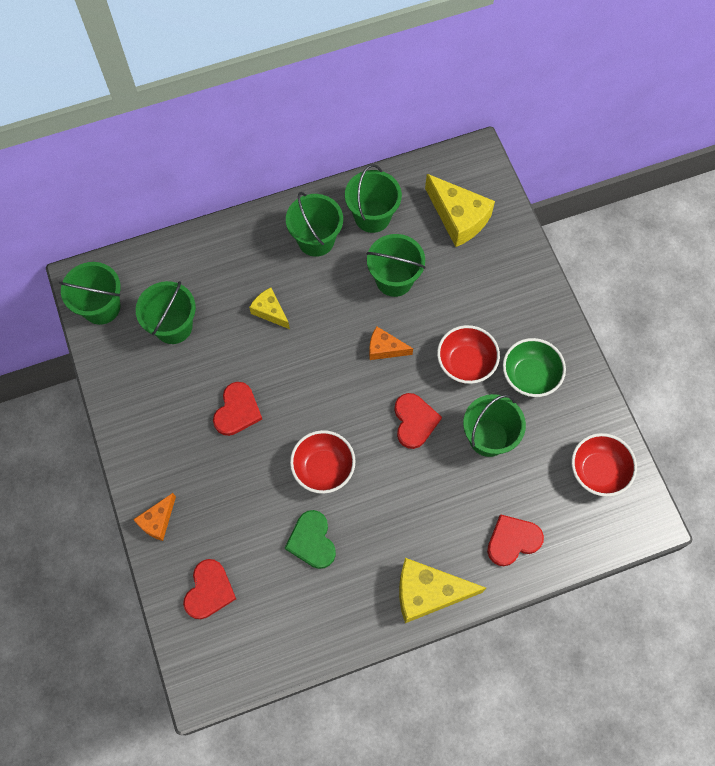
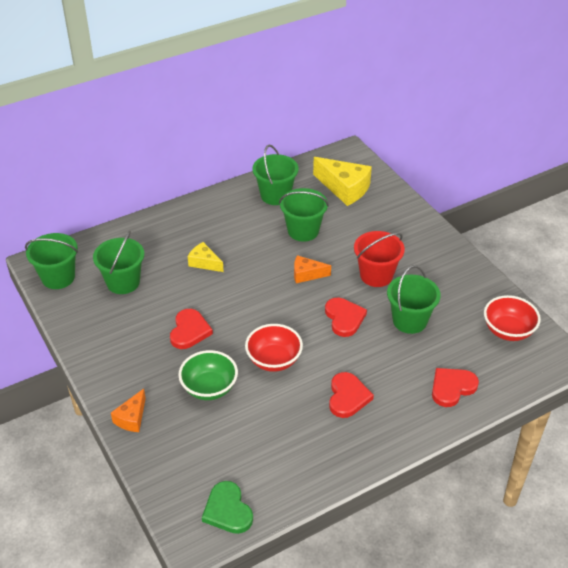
camera: 10 degrees left, 25 degrees down
(209, 590) = (189, 463): red heart -> red heart (348, 397)
(312, 541) = (276, 413): green heart -> green heart (227, 510)
(316, 240) = (233, 214): green bucket -> none
(428, 593) = (389, 435): yellow cheese -> none
(465, 363) = (376, 275): red bowl -> red bucket
(530, 376) = (431, 277): green bowl -> green bowl (209, 388)

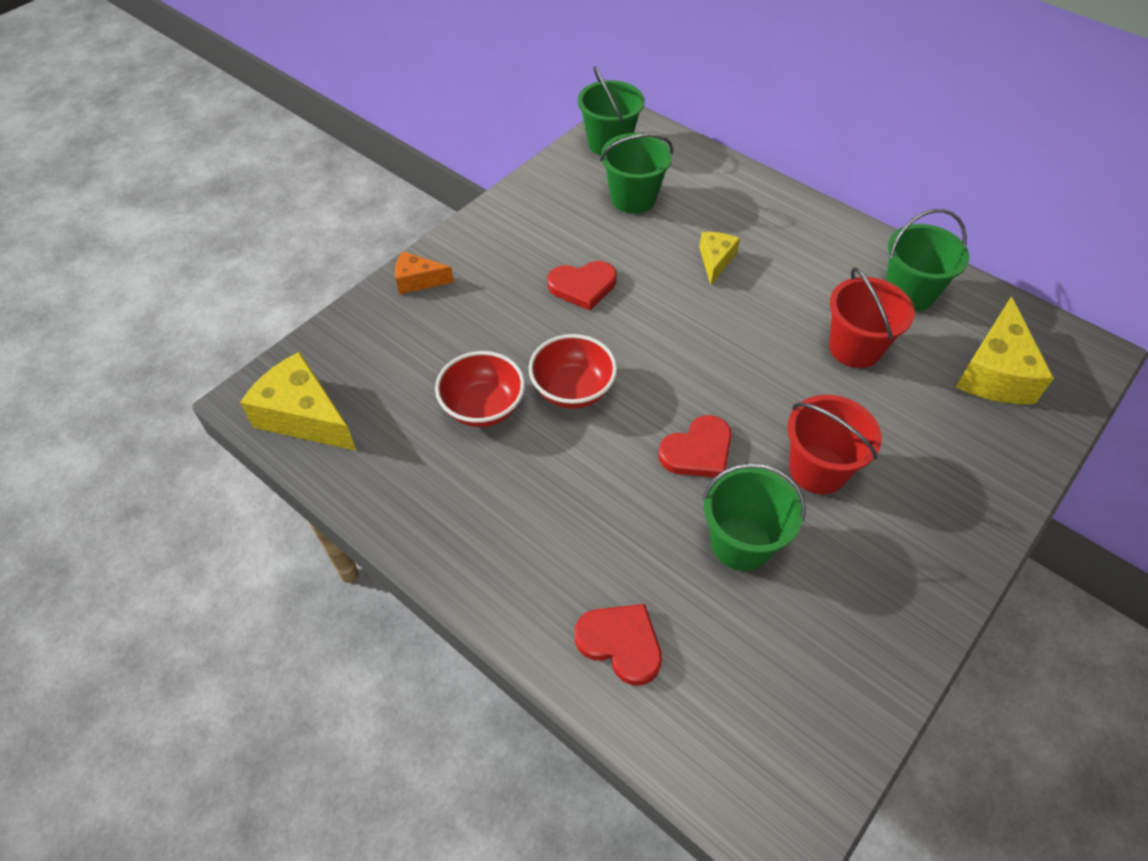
camera: 70 degrees right, 10 degrees up
(209, 388) = (494, 337): green bowl -> none
(227, 510) = (304, 416): green heart -> yellow cheese
(303, 231) = (855, 348): green bucket -> red bucket
(306, 274) = (763, 379): orange cheese -> none
(348, 397) = (541, 498): red heart -> none
(508, 331) = (803, 713): red bowl -> red bowl (483, 407)

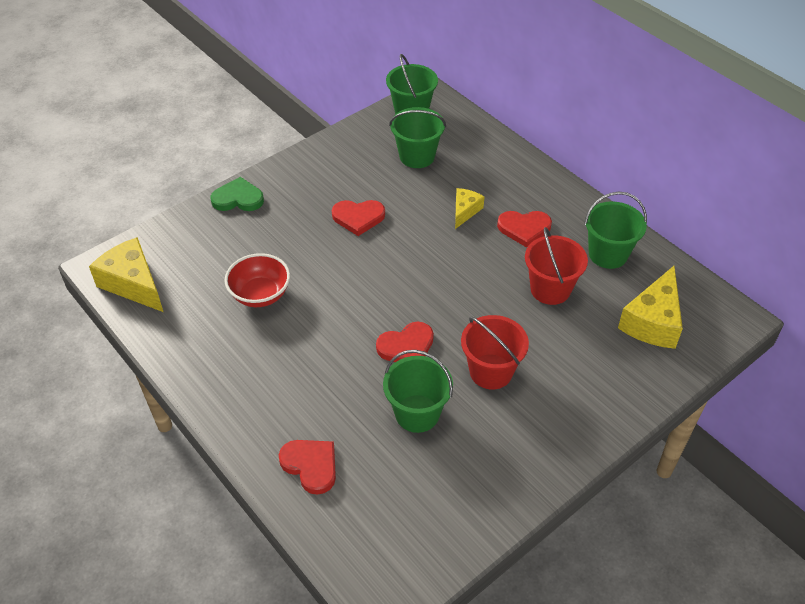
camera: 10 degrees right, 5 degrees down
(418, 281) = (238, 198): orange cheese -> green heart
(572, 390) = (328, 291): red bowl -> none
(796, 273) = (524, 228): none -> red heart

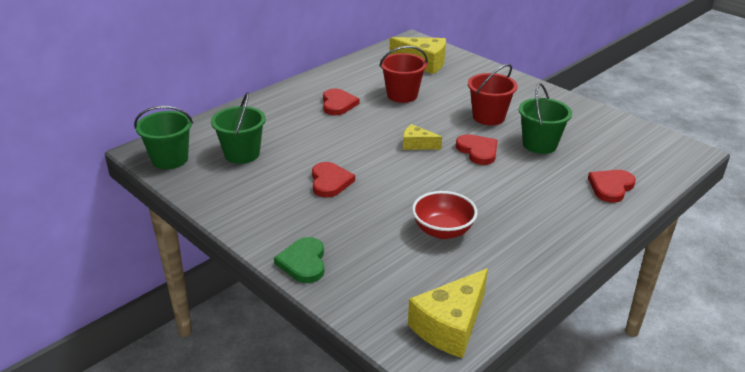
camera: 95 degrees left, 15 degrees down
(465, 211) = (318, 129): yellow cheese -> yellow cheese (417, 145)
(608, 254) = (362, 74): green bucket -> none

